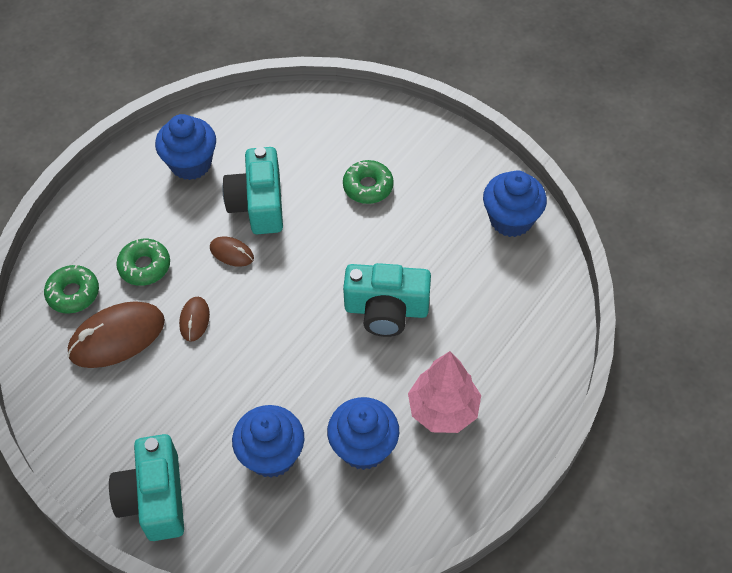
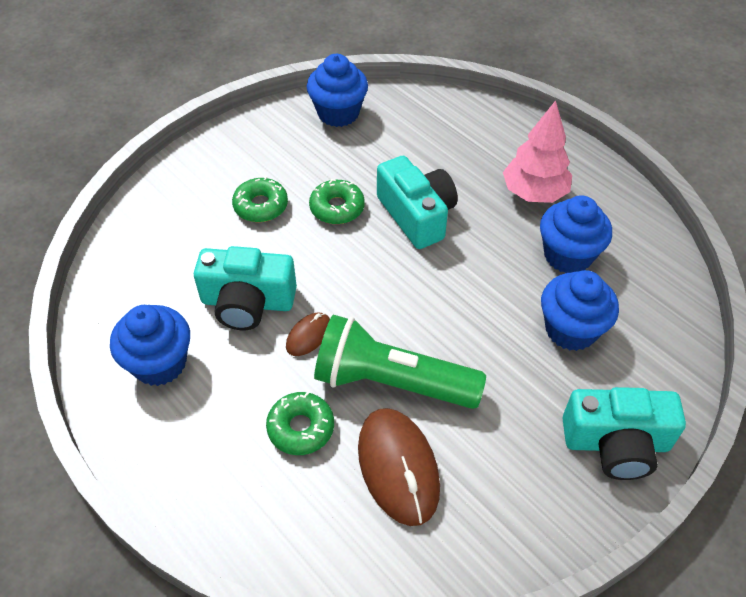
camera: 80 degrees left, 5 degrees down
(73, 293) = (319, 516): green donut -> green donut (337, 208)
(194, 320) = (391, 382): brown mouse -> green flashlight
(386, 309) = (417, 215): turquoise camera -> turquoise camera turned 45 degrees counterclockwise

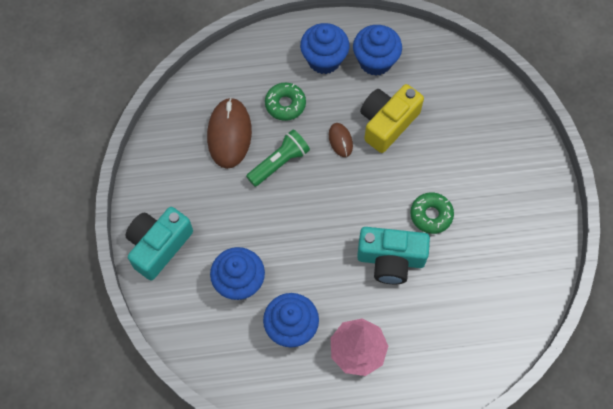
camera: 125 degrees right, 15 degrees up
(247, 302) = (387, 123): turquoise camera -> yellow camera
(261, 206) = (464, 171): green donut -> none
(338, 113) = (529, 275): blue cupcake -> blue cupcake (324, 60)
(391, 382) = (279, 163): green flashlight -> green flashlight, size x0.63
(398, 467) = (229, 134): brown mouse -> brown mouse turned 75 degrees clockwise

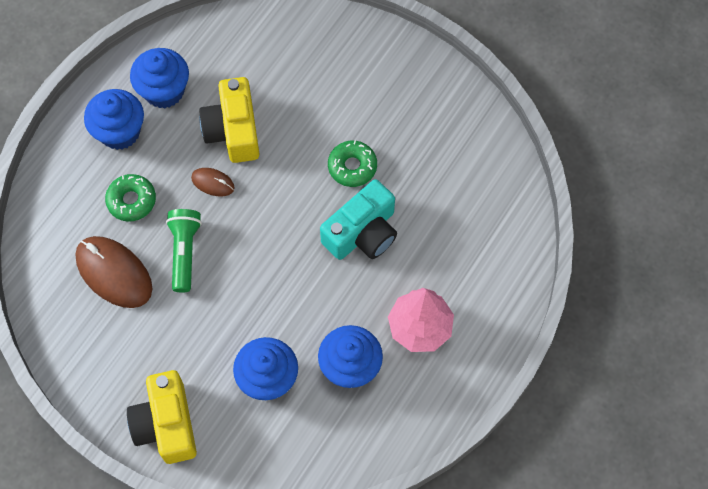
camera: 50 degrees left, 0 degrees up
(159, 246) = (166, 424): turquoise camera -> yellow camera

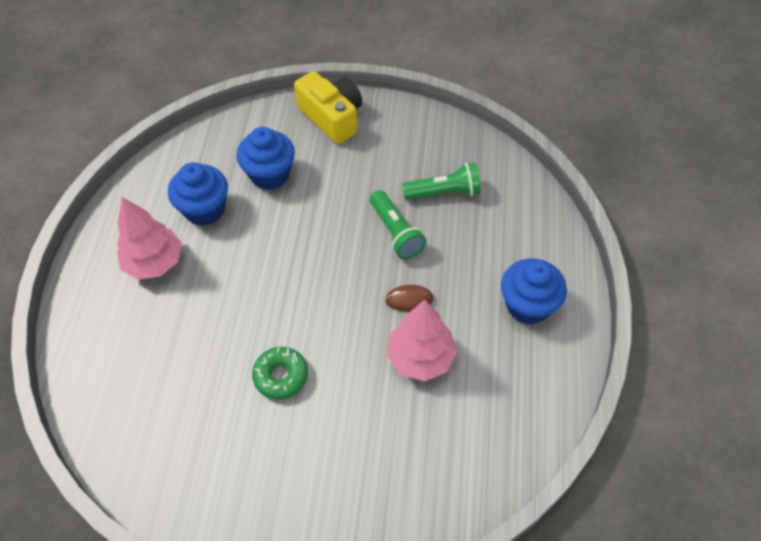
camera: 155 degrees right, 10 degrees down
(114, 273) = (444, 192): brown mouse -> green flashlight
(131, 201) = (471, 252): green donut -> none
(164, 91) = (516, 365): blue cupcake -> none
(233, 130) = (421, 357): yellow camera -> pink tree
(362, 232) = (242, 318): turquoise camera -> none

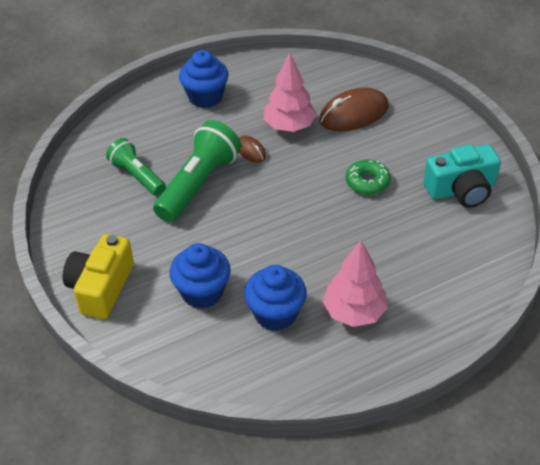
camera: 125 degrees left, 10 degrees down
(194, 460) = (461, 190): none -> turquoise camera
(392, 438) = (353, 114): none -> brown mouse
(396, 232) = (198, 184): green flashlight -> green flashlight, size x1.58

